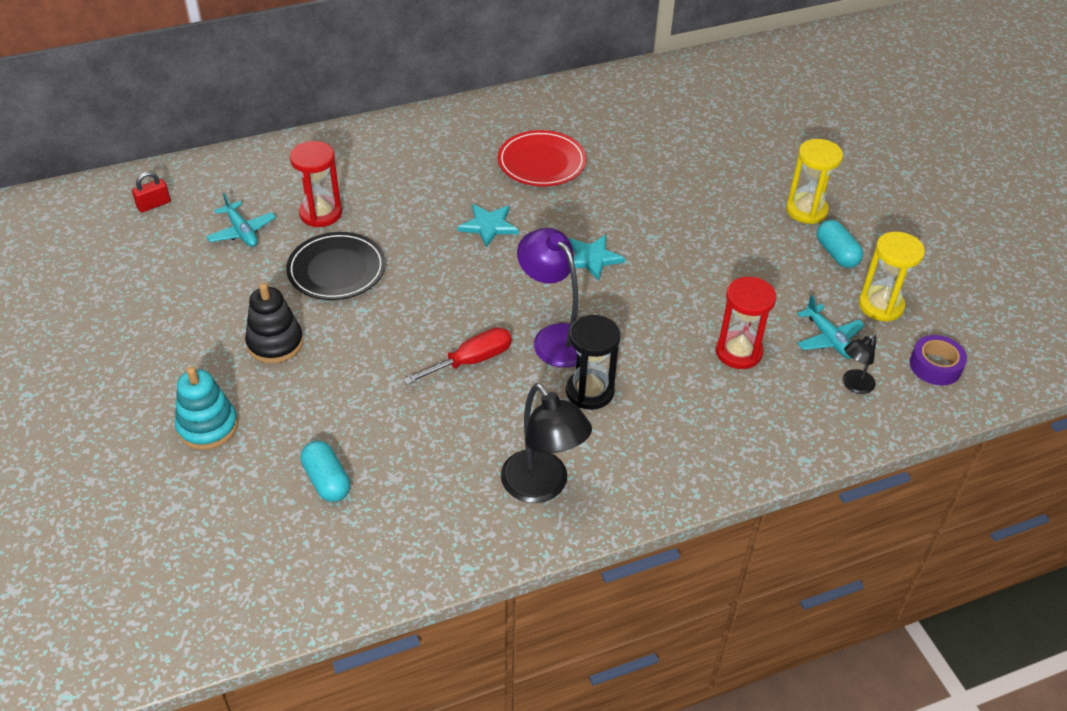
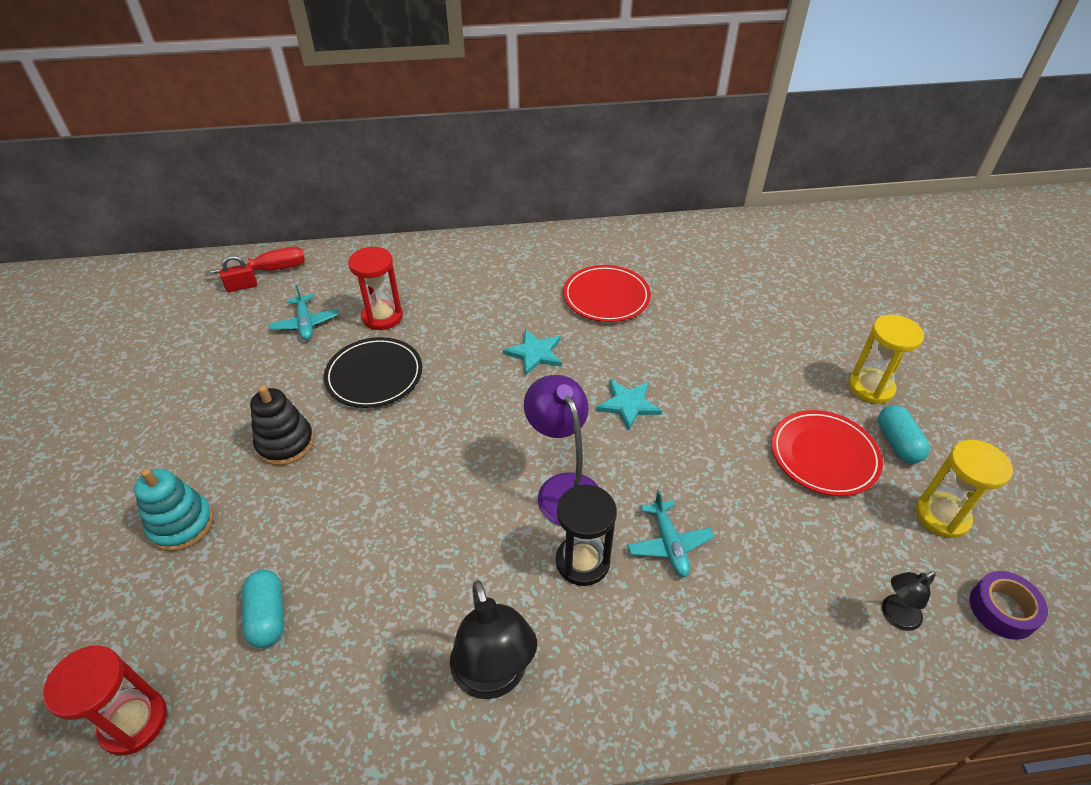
camera: 15 degrees right, 0 degrees up
(471, 361) = (468, 499): red screwdriver -> red screwdriver (271, 270)
(738, 352) = (763, 544): red hourglass -> red hourglass (134, 722)
(776, 274) = (824, 455): none -> red plate
(828, 339) = (873, 547): turquoise plane -> turquoise plane (669, 544)

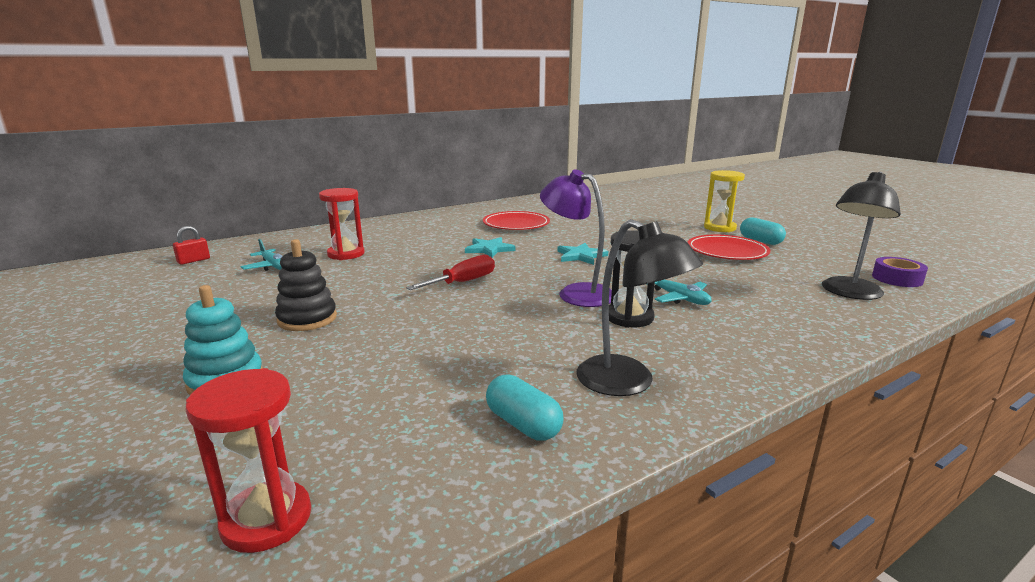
camera: 25 degrees left, 25 degrees down
(268, 616) = (376, 407): turquoise capsule -> turquoise capsule (523, 424)
(271, 270) = (218, 250): red screwdriver -> red screwdriver (463, 282)
(374, 375) = (364, 277): black plate -> none
(894, 616) = (849, 293): black lamp -> black lamp, size x1.89
(942, 516) = (819, 257): yellow hourglass -> none

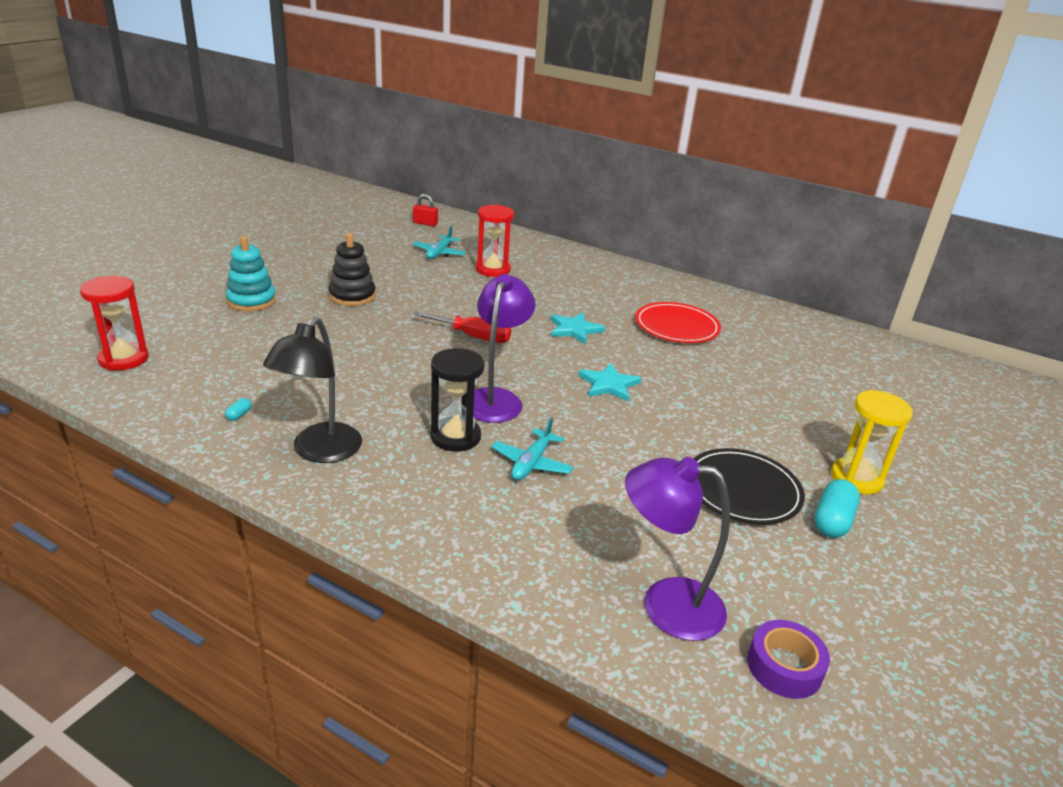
camera: 60 degrees right, 10 degrees up
(523, 424) = (239, 415): turquoise capsule -> turquoise capsule, size x0.46
(727, 251) = (742, 490): red plate -> black plate
(849, 293) = (665, 605): black lamp -> purple lamp

